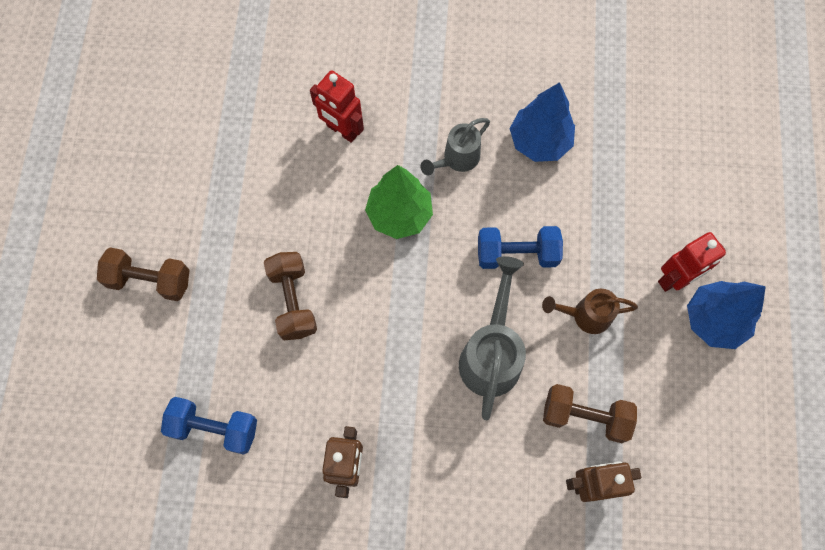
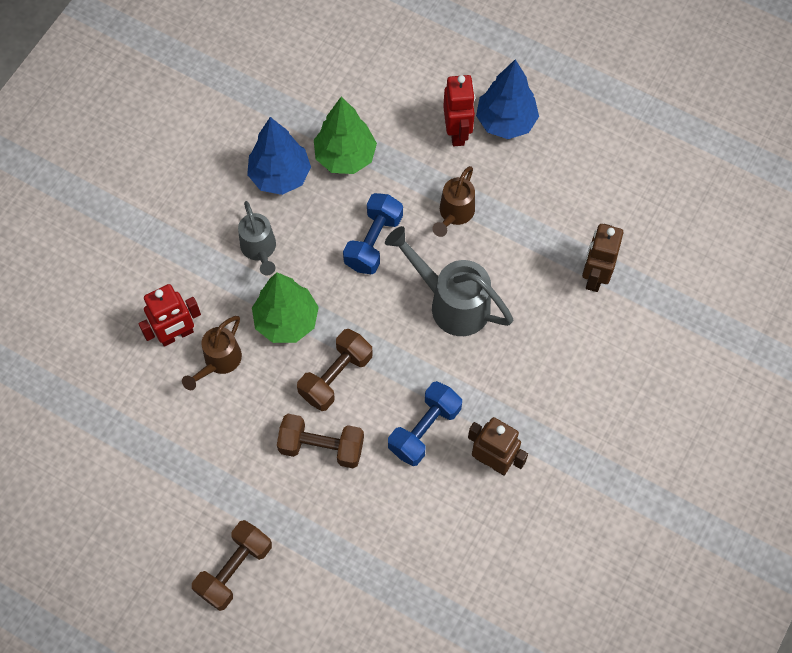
camera: 65 degrees left, 5 degrees down
(214, 428) = (406, 563): blue dumbbell -> blue dumbbell (424, 429)
(333, 177) = (219, 362): none -> brown watering can
(585, 416) = (538, 255): brown dumbbell -> brown dumbbell (336, 376)
(590, 188) = (345, 157): none -> green tree

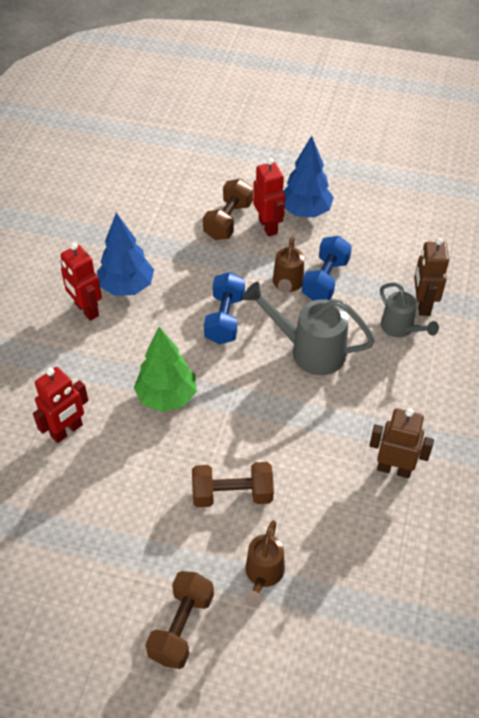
camera: 15 degrees left, 15 degrees down
(219, 362) = (113, 444): brown watering can -> brown watering can (263, 575)
(230, 195) = (86, 310): none -> red robot
(259, 250) = (125, 346): grey watering can -> grey watering can (401, 328)
(336, 376) = (226, 432): brown dumbbell -> brown dumbbell (228, 221)
(345, 157) = (179, 262): green tree -> none
(424, 429) = (322, 457): blue dumbbell -> blue dumbbell (325, 280)

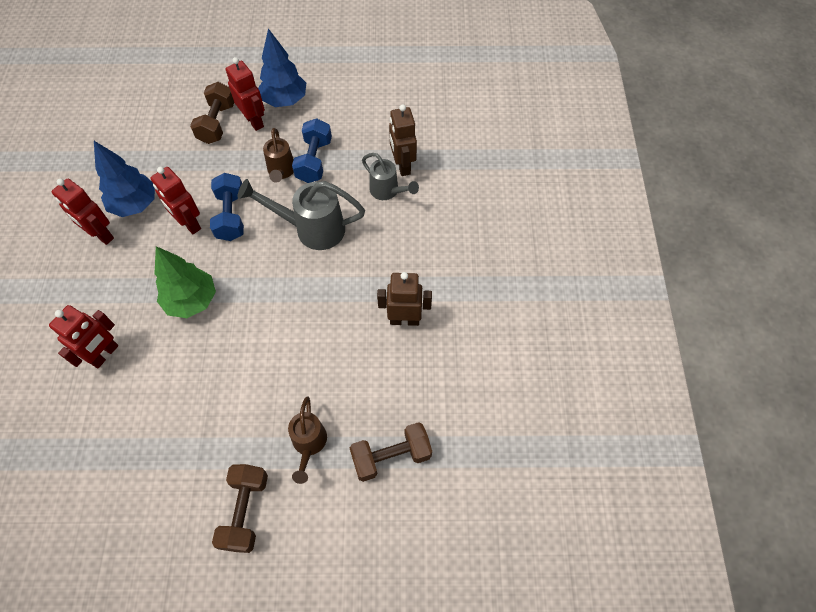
camera: 15 degrees left, 10 degrees up
(179, 318) = (189, 224): none -> red robot
(232, 494) = (268, 377): brown dumbbell -> brown dumbbell (391, 456)

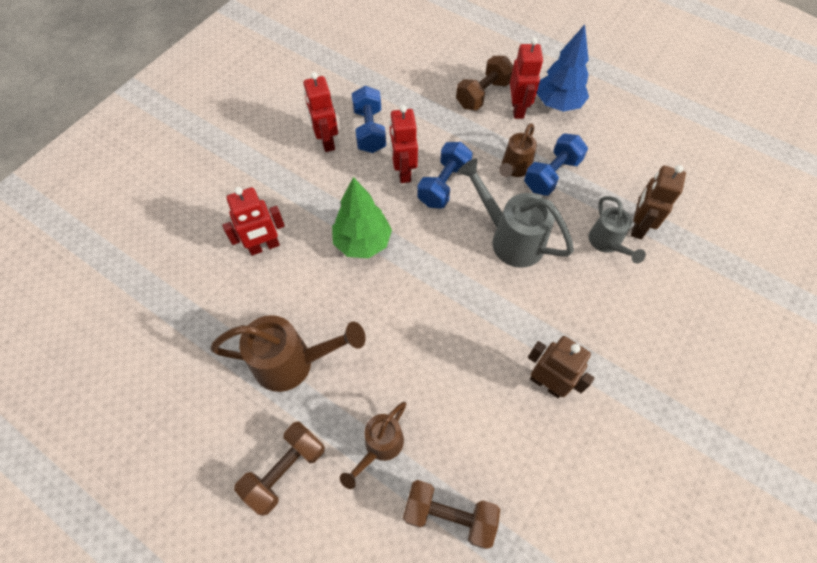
camera: 35 degrees right, 0 degrees up
(135, 205) = (369, 130): blue tree -> blue dumbbell
(196, 429) = (293, 362): none -> brown watering can

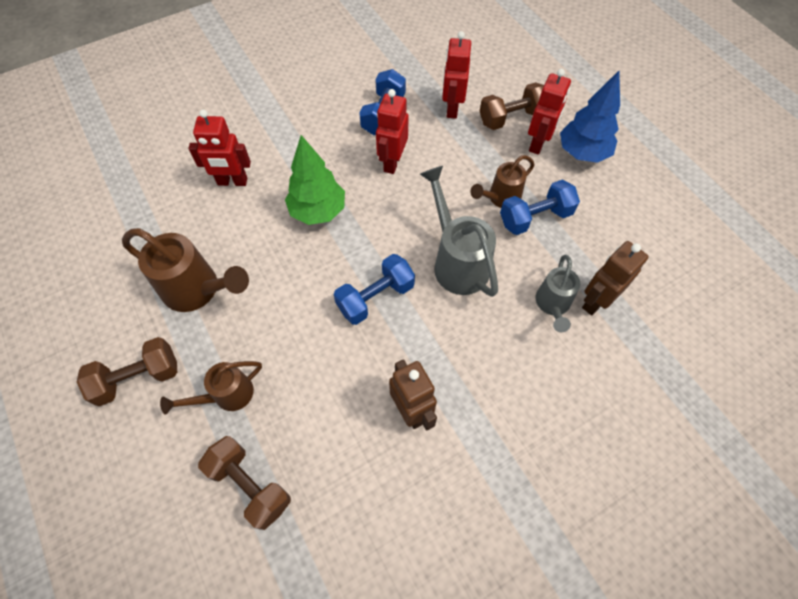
camera: 25 degrees right, 0 degrees up
(326, 141) = (339, 110): red robot -> red robot (452, 108)
(444, 185) = (423, 188): blue dumbbell -> blue dumbbell (375, 298)

